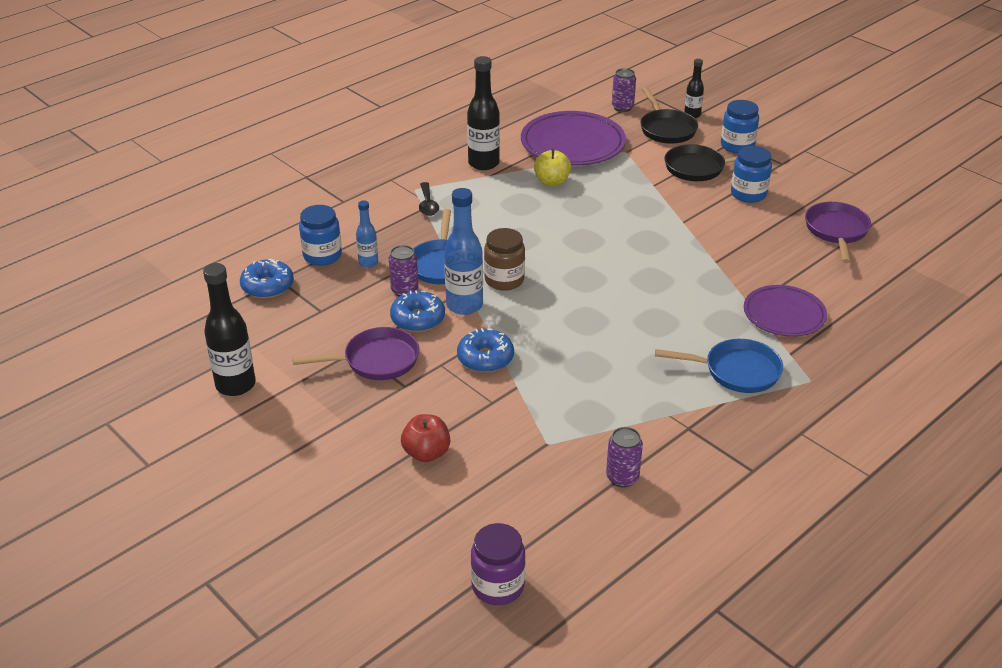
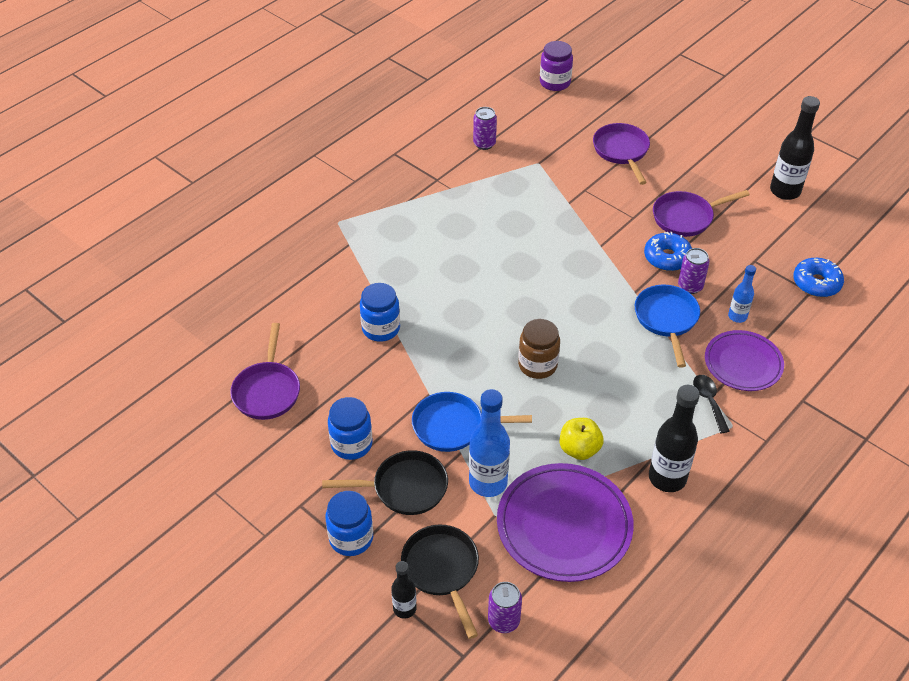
camera: 175 degrees right, 10 degrees up
(322, 256) = (785, 322): blue jar -> blue jar (381, 328)
(426, 453) = (621, 151): red apple -> purple pan
(464, 305) = (631, 274): blue bottle -> blue bottle (488, 482)
(485, 358) = (599, 225): blue donut -> none
(504, 280) = (602, 304): brown jar -> brown jar (537, 365)
(736, 371) = (395, 226): blue pan -> blue pan (453, 426)
(784, 315) = (345, 282): purple plate -> purple plate (743, 363)

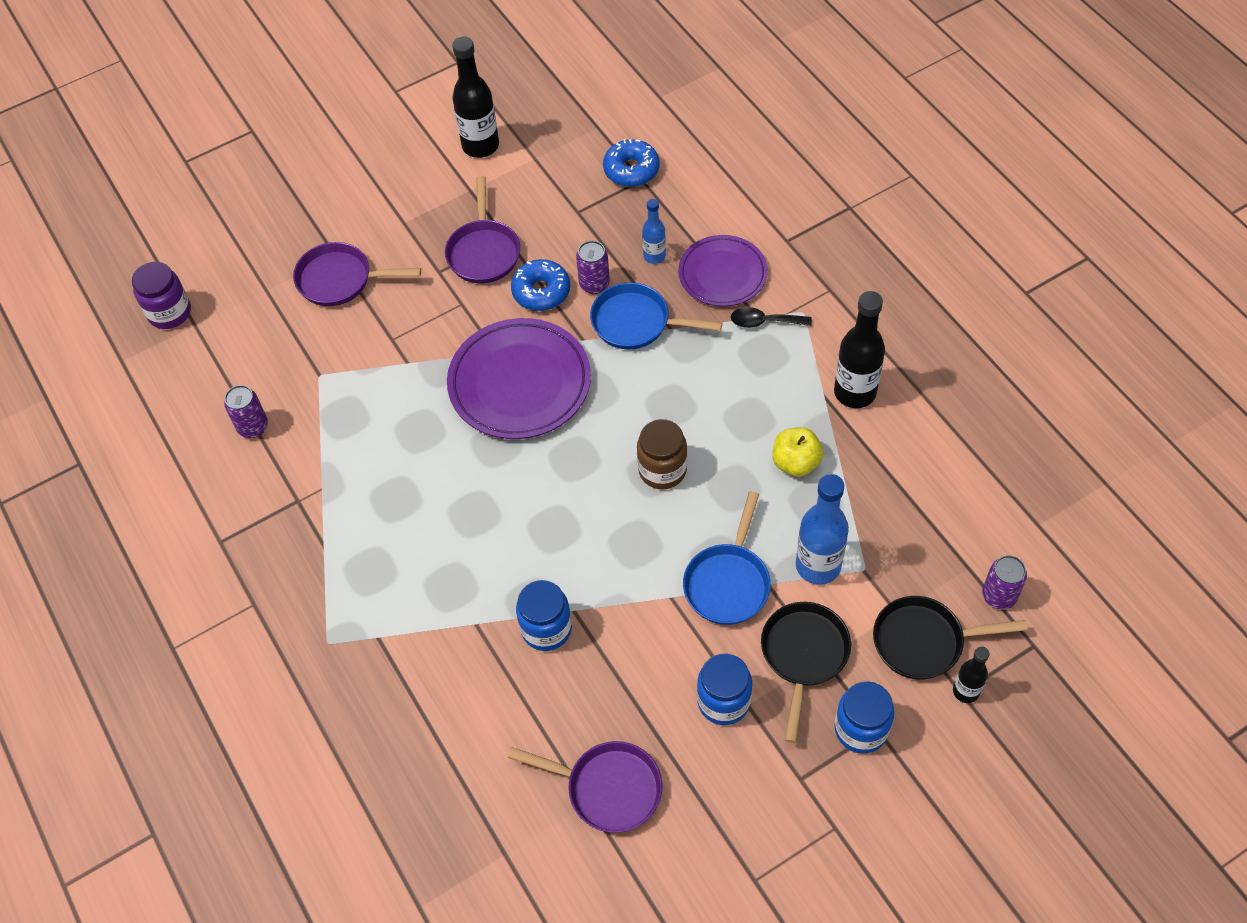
camera: 70 degrees left, 10 degrees up
(564, 526) = (893, 506): purple plate -> purple plate (520, 383)

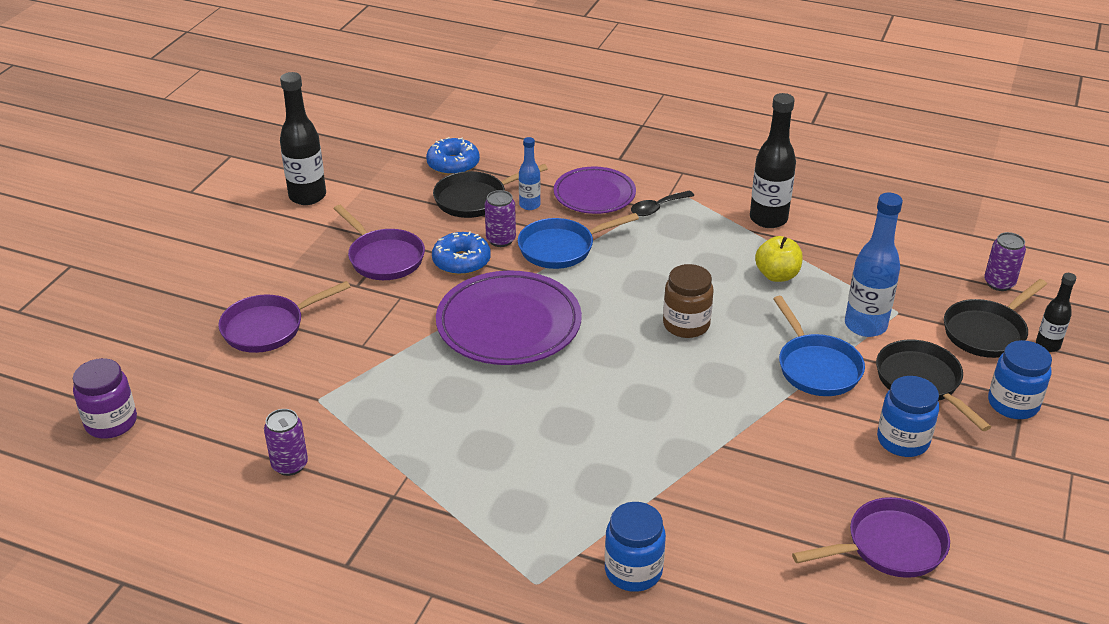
camera: 40 degrees left, 20 degrees down
(546, 629) = (715, 469): blue jar -> blue jar (633, 571)
(614, 223) = (475, 199): none -> black pan

